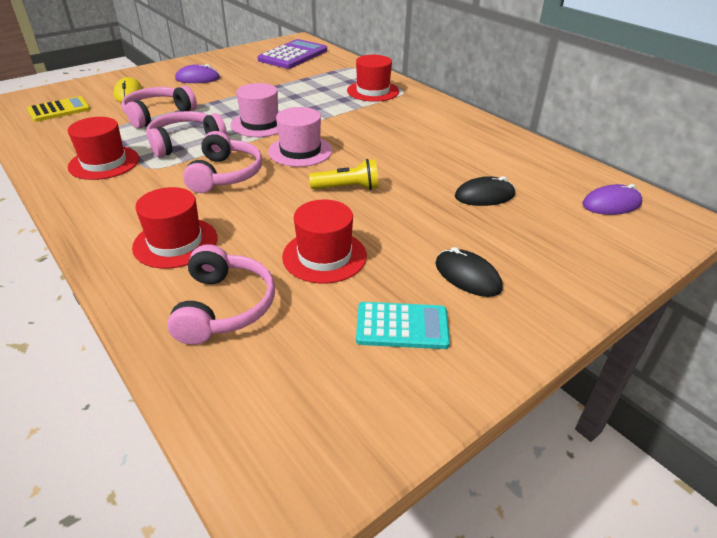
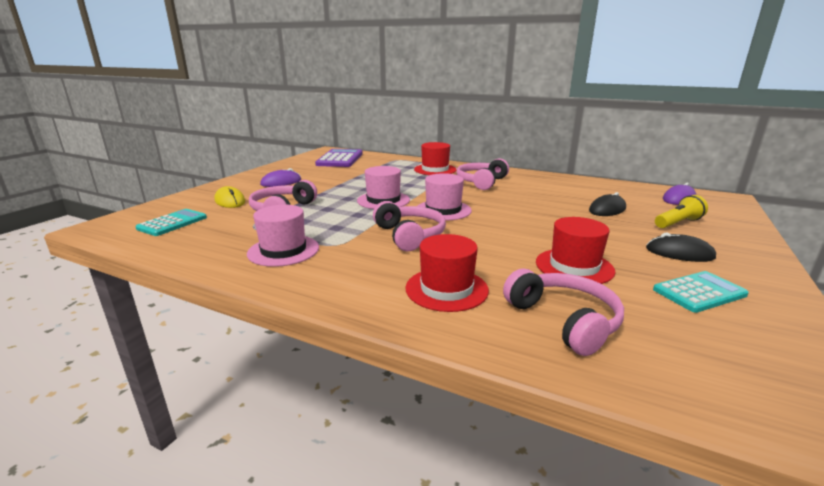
camera: 25 degrees left, 15 degrees down
(59, 110) = (172, 223): yellow calculator -> turquoise calculator
(104, 163) = (283, 250): red hat -> pink hat
(185, 142) = (339, 222): pink headphones -> pink headphones (481, 182)
(347, 188) = (516, 224): yellow flashlight -> yellow flashlight (677, 223)

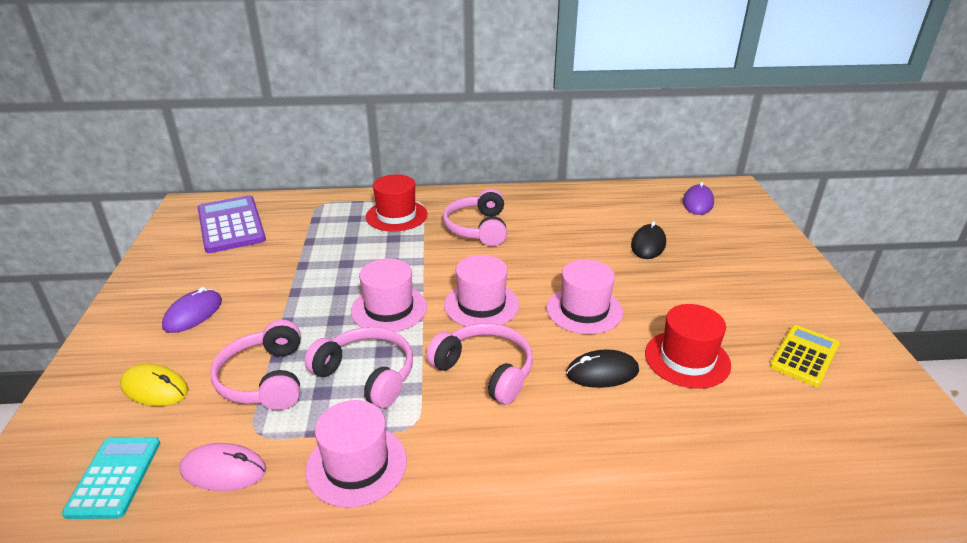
camera: 30 degrees left, 10 degrees up
(219, 234) = (223, 470): none -> pink mouse
(446, 289) = (602, 449): red hat -> none
(515, 227) = (584, 310): none -> pink hat
(563, 320) = (735, 447): pink headphones -> pink headphones (366, 375)
(677, 223) = (723, 248): yellow flashlight -> none
(679, 253) = (755, 300): black mouse -> black mouse (602, 372)
(699, 292) = (804, 356): turquoise calculator -> yellow calculator

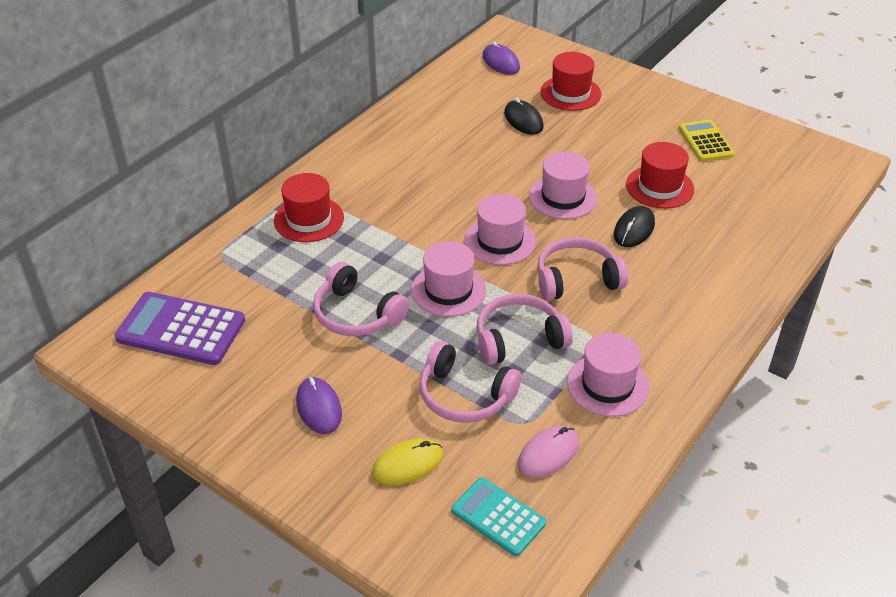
camera: 50 degrees left, 10 degrees up
(478, 228) = (392, 186): pink headphones -> pink headphones (357, 314)
(723, 249) = (570, 93): none -> red hat

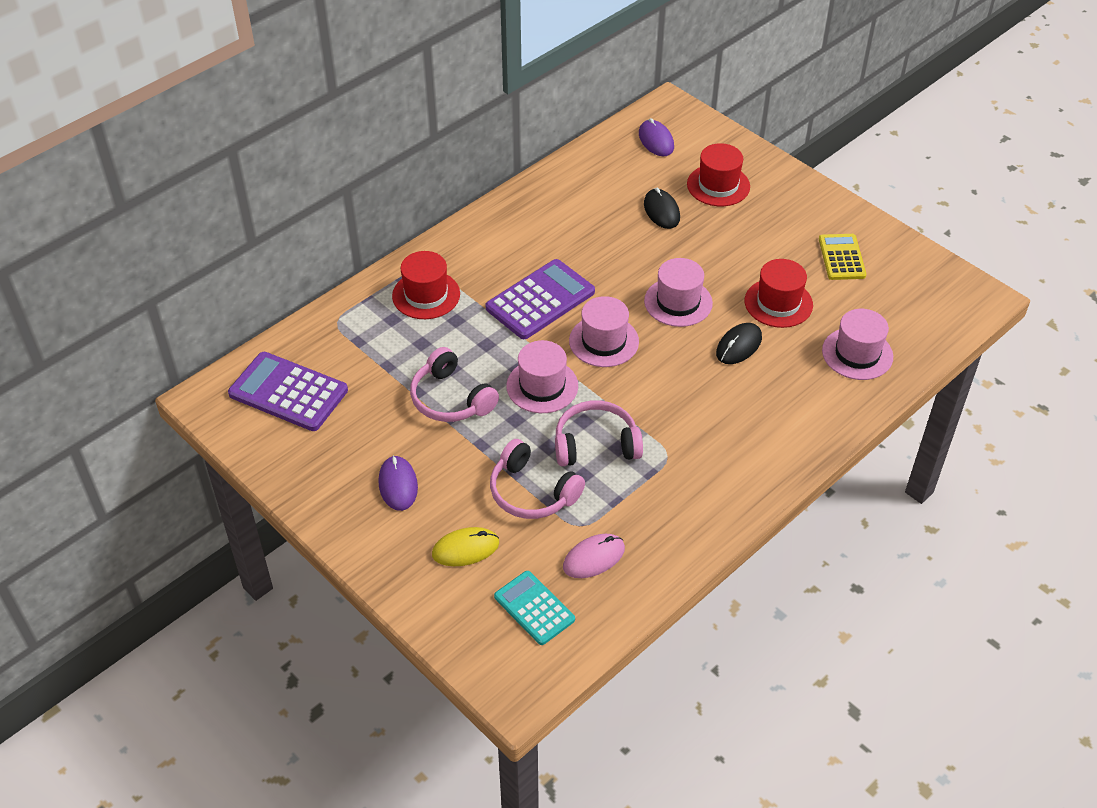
camera: 10 degrees right, 5 degrees up
(426, 211) = (540, 300): none -> purple calculator
(576, 279) = (667, 391): pink headphones -> none
(607, 385) = (667, 500): pink hat -> pink hat (857, 354)

